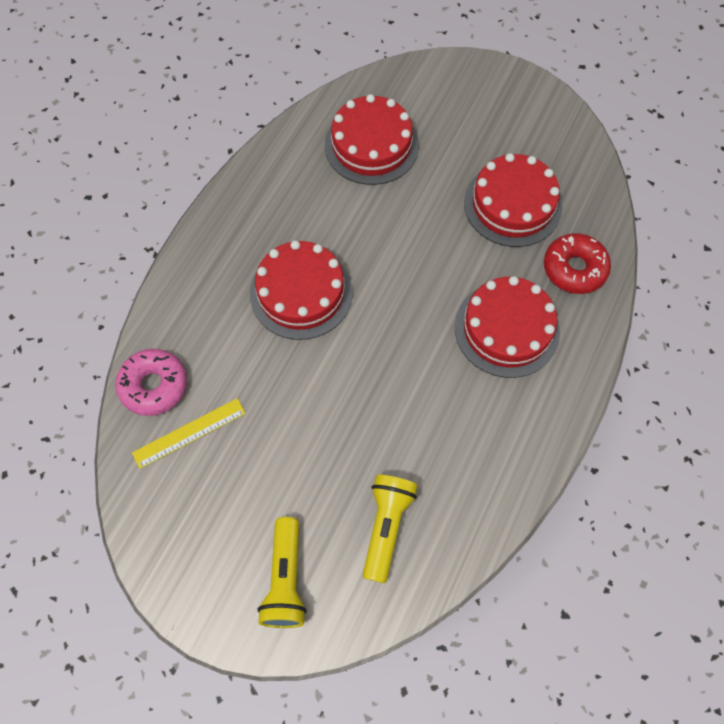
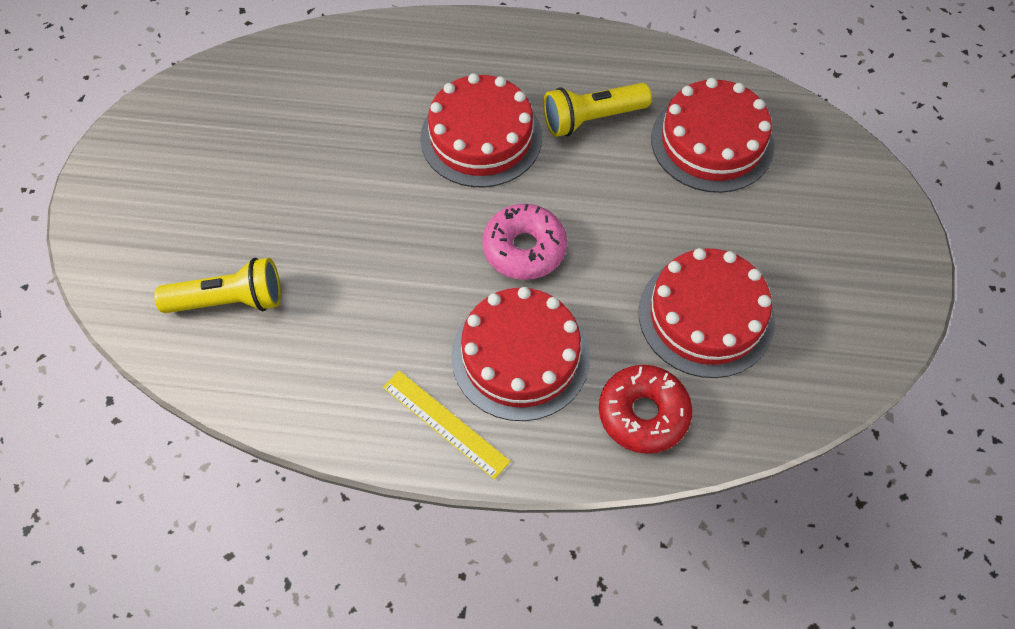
camera: 70 degrees right, 5 degrees down
(154, 386) = (324, 52): pink donut -> pink donut (524, 249)
(189, 433) = (283, 97): yellow ruler -> yellow ruler (445, 424)
(285, 579) = (150, 227): yellow flashlight -> yellow flashlight (592, 119)

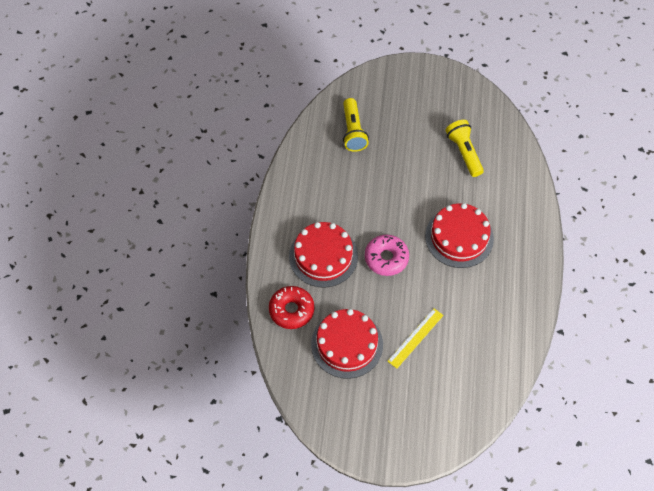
camera: 90 degrees right, 0 degrees up
(445, 424) = (288, 224): yellow ruler -> yellow ruler (415, 338)
(592, 119) = (476, 294): yellow flashlight -> yellow flashlight (464, 152)
(712, 142) = (463, 358): red cake -> none

